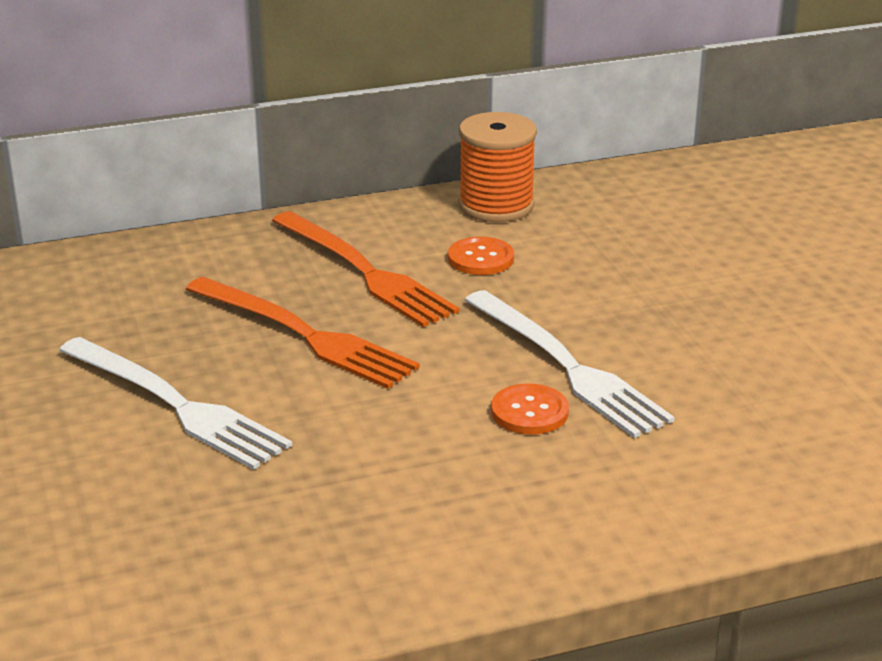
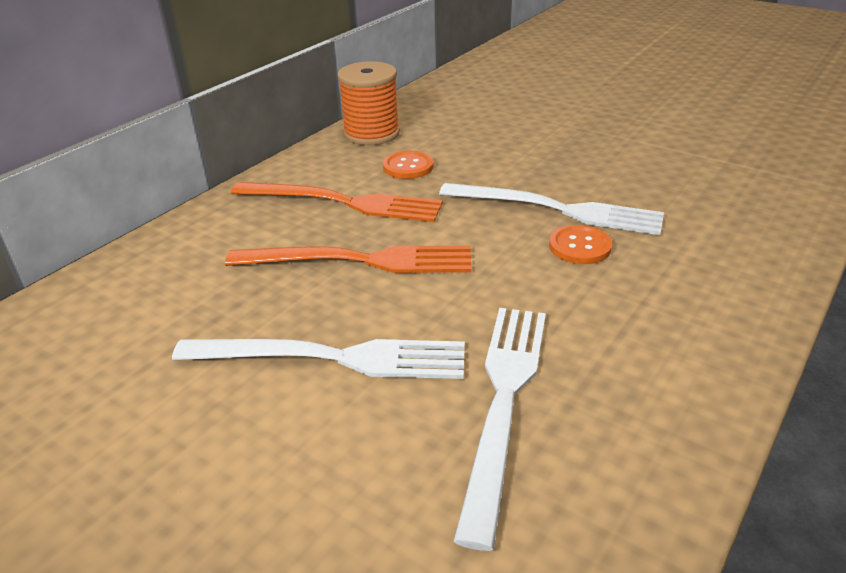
camera: 35 degrees left, 5 degrees up
(260, 501) = (504, 402): none -> white fork

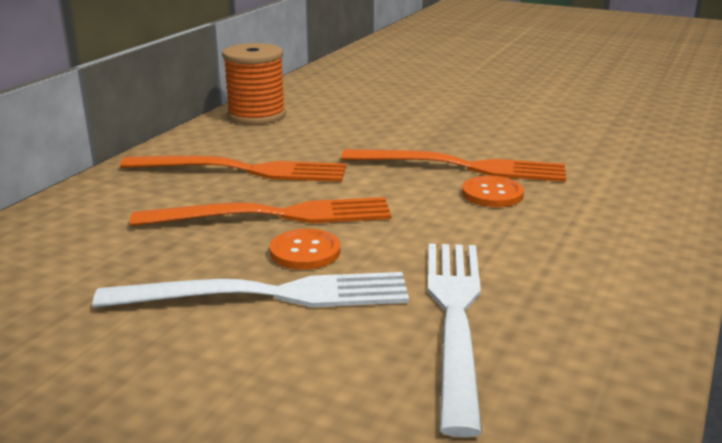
camera: 10 degrees left, 10 degrees down
(408, 167) = (302, 140): orange button -> orange button (305, 252)
(556, 209) = (461, 167): white fork -> orange fork

